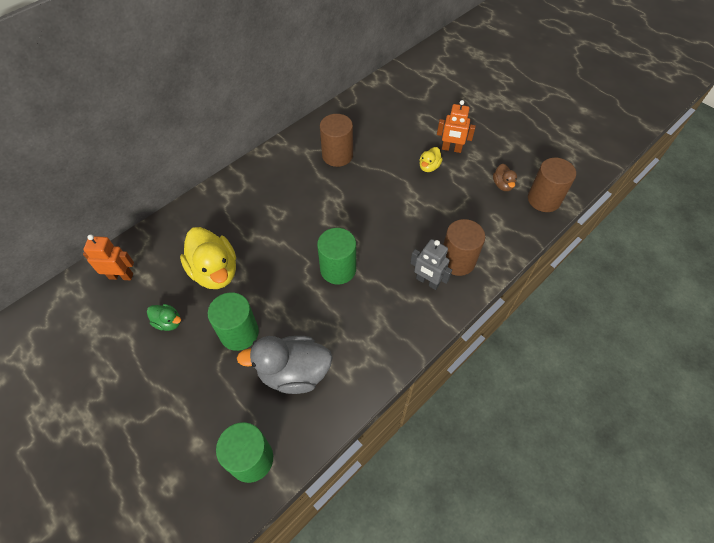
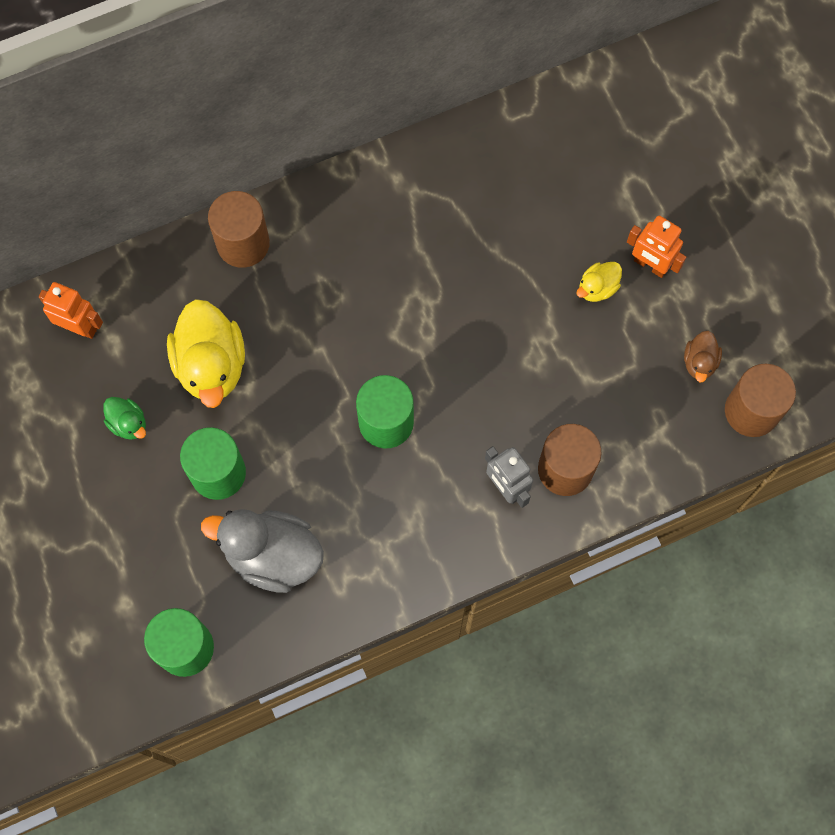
camera: 20 degrees right, 15 degrees up
(337, 155) = (459, 216): brown cylinder -> brown cylinder (243, 243)

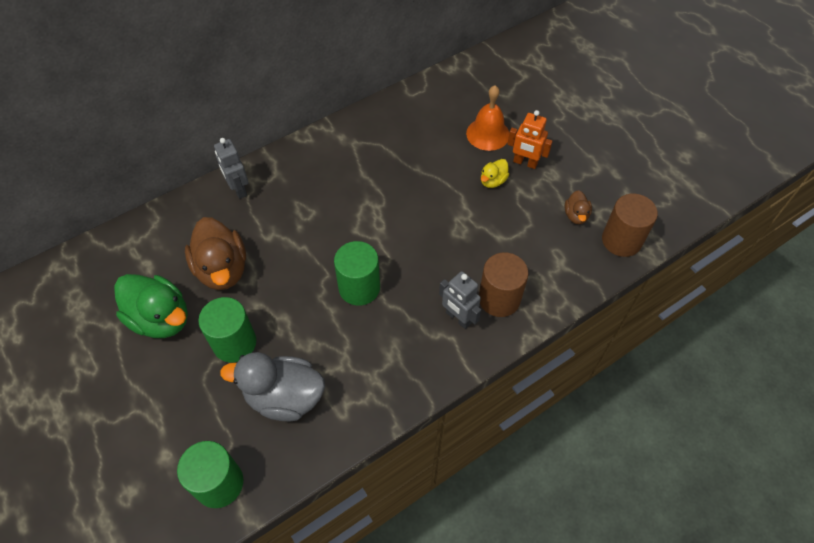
camera: 10 degrees left, 15 degrees down
(80, 327) = (120, 259): orange robot -> none
(128, 423) = (161, 318): green duck -> green duck, size x2.05
(211, 365) = (222, 269): yellow duck -> brown duck
(243, 243) = (238, 189): brown cylinder -> grey robot
(608, 207) = (487, 134): none -> orange bell

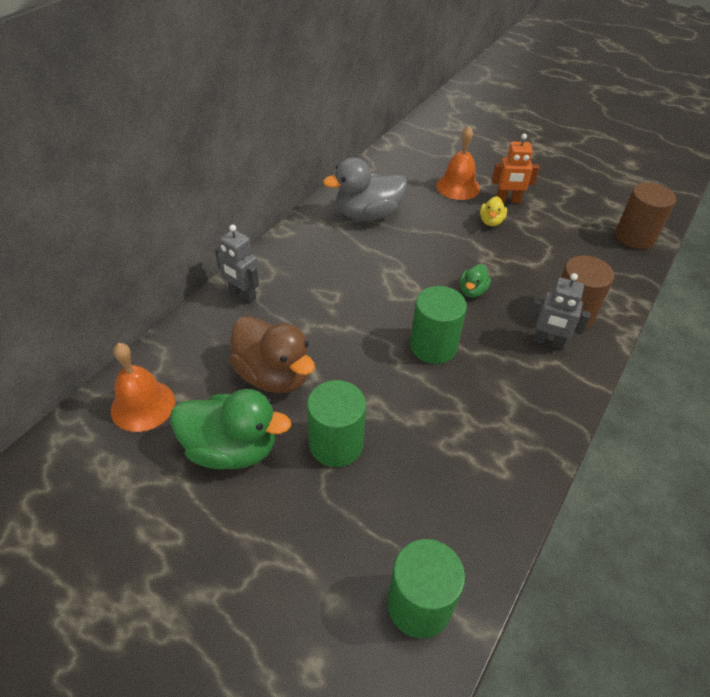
camera: 25 degrees left, 10 degrees down
(120, 261) = (143, 405): none -> orange bell
(284, 397) = (430, 479): grey duck -> grey duck (367, 214)
(427, 247) = (472, 291): none -> green duck
(576, 215) = (582, 229): brown duck -> none

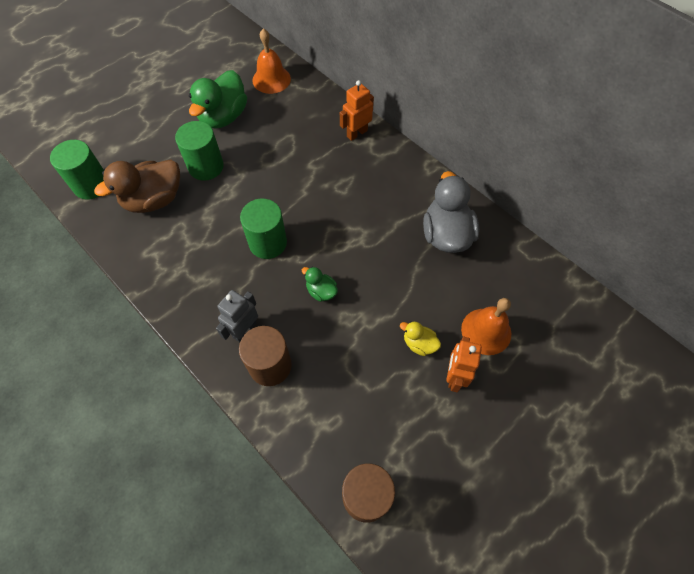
camera: 105 degrees right, 15 degrees up
(242, 295) = (357, 133): grey robot -> orange robot
(273, 375) = (273, 142): brown duck -> brown duck (154, 200)

